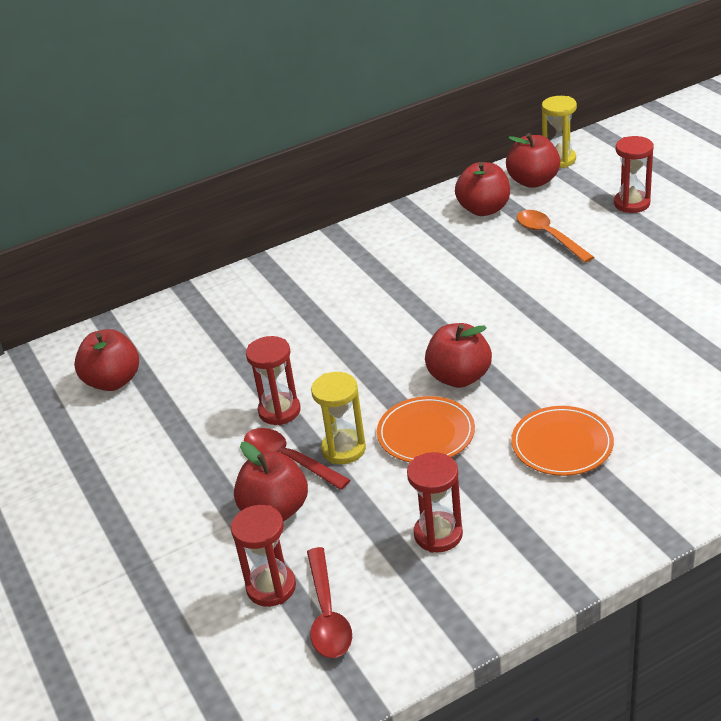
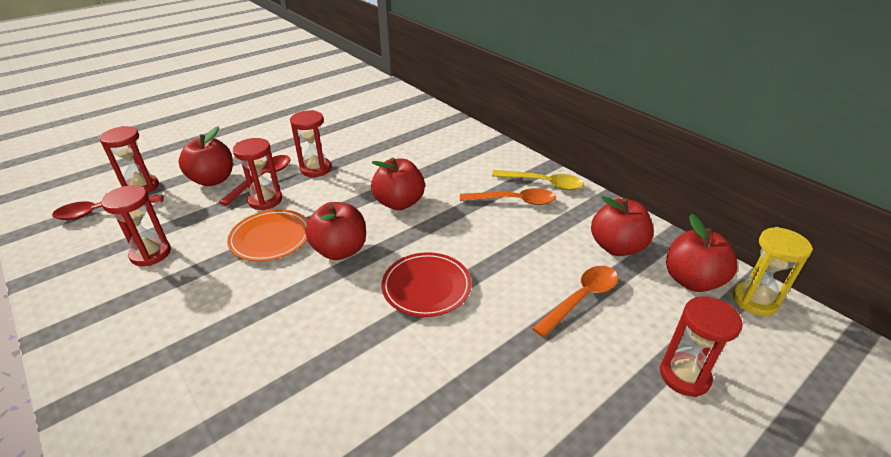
camera: 75 degrees right, 0 degrees up
(113, 381) = (359, 109): red apple -> red apple (399, 203)
(343, 449) = (265, 200): yellow hourglass -> red hourglass
(368, 238) = (543, 183): none -> yellow spoon
(396, 259) = (514, 201): none -> orange spoon
(524, 319) = (426, 287): none -> red plate
(562, 444) = (229, 322): orange plate -> none

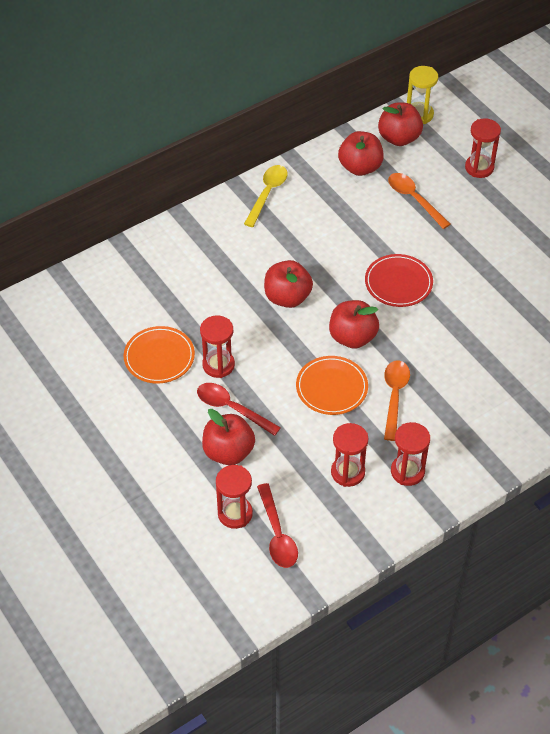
camera: 85 degrees left, 15 degrees up
(265, 200) = (272, 400): red hourglass -> red hourglass (407, 471)
(330, 141) = (159, 357): none -> orange plate
(514, 201) = (293, 218): orange spoon -> orange spoon (394, 396)

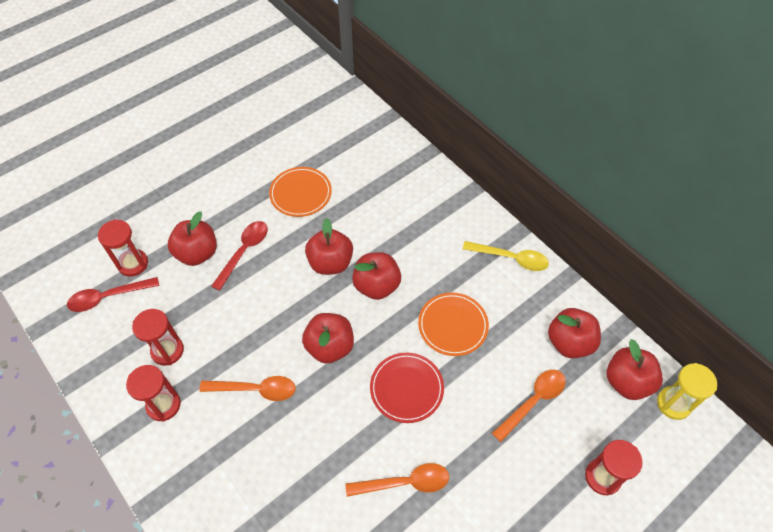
camera: 85 degrees right, 5 degrees up
(218, 365) = (293, 237): red hourglass -> none
(255, 333) = (330, 263): none -> red apple
(331, 387) = (267, 331): orange plate -> orange plate (453, 325)
(484, 291) = (405, 482): none -> orange spoon

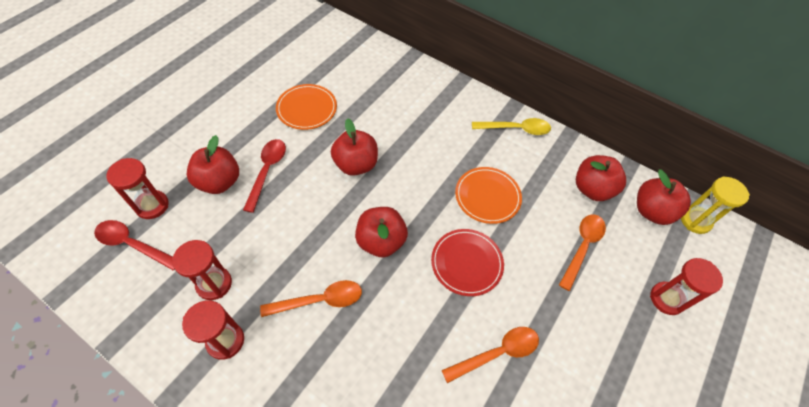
camera: 20 degrees left, 0 degrees up
(108, 297) = (133, 244): red spoon -> red spoon turned 60 degrees clockwise
(376, 286) = (406, 176): red apple -> none

